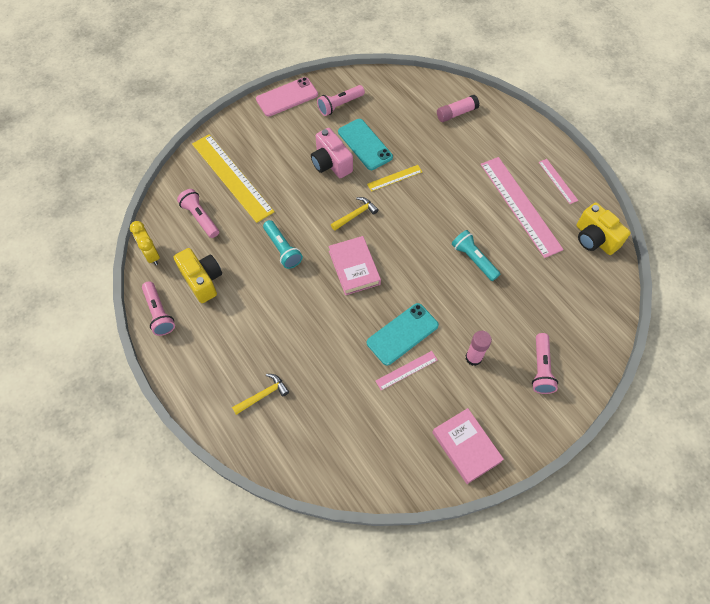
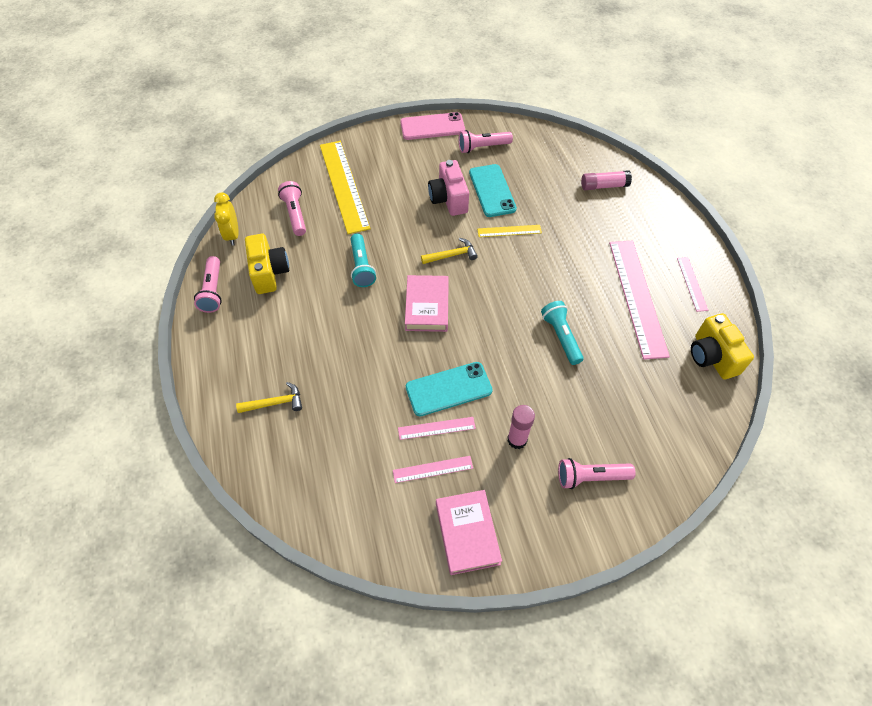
camera: 20 degrees right, 5 degrees down
(418, 405) = (432, 469): none -> pink ruler
(541, 368) = (591, 477): pink flashlight -> pink flashlight turned 60 degrees clockwise

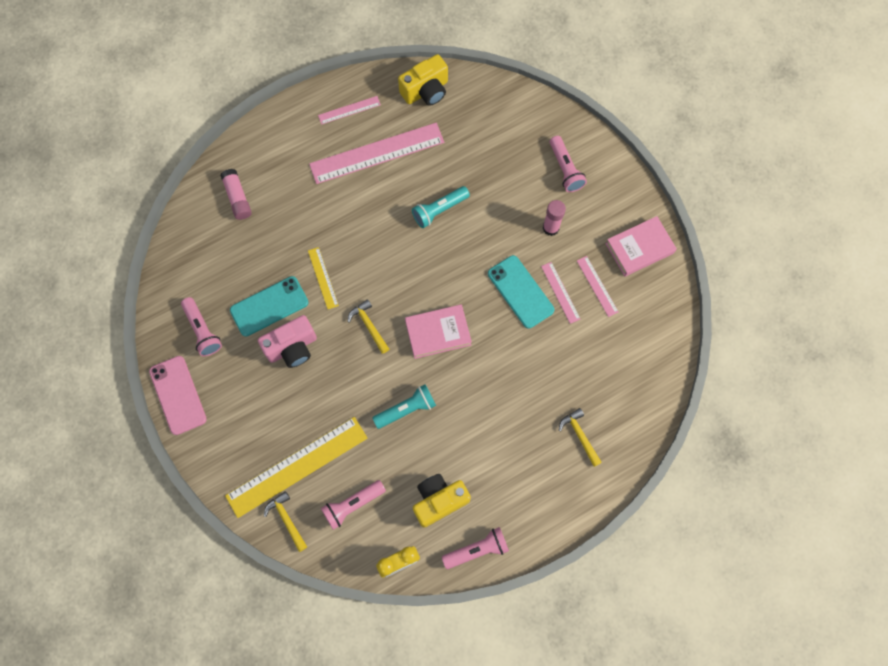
camera: 105 degrees left, 15 degrees up
(304, 173) = (286, 519): none -> yellow hammer

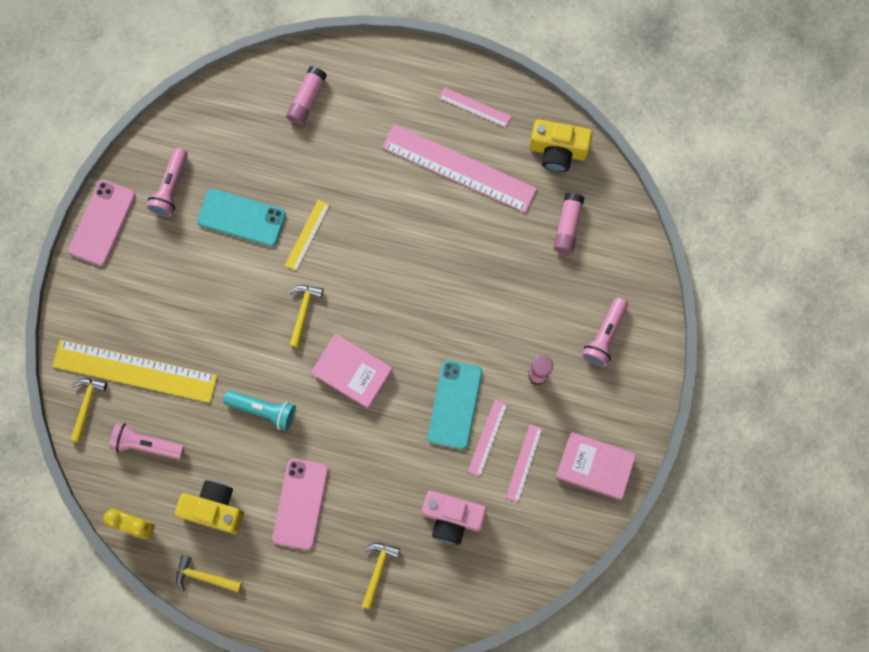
camera: 45 degrees right, 5 degrees up
(292, 347) = (226, 270): pink camera -> pink camera (452, 517)
(439, 210) = (460, 268): turquoise flashlight -> none
(477, 127) = (567, 226): none -> pink glue stick
(477, 550) = (204, 577): pink flashlight -> yellow hammer
(490, 443) = (300, 504): none -> pink phone

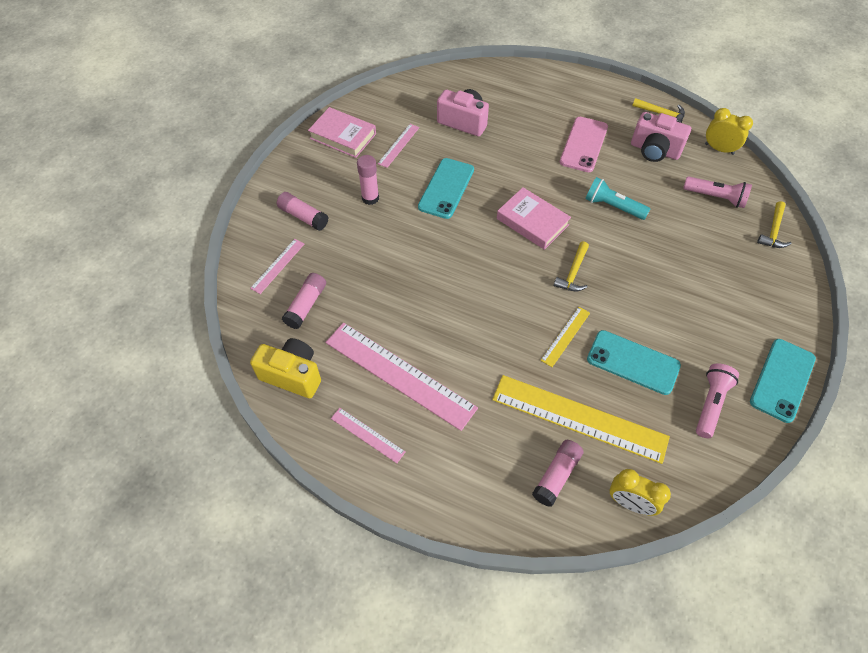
camera: 170 degrees left, 20 degrees down
(102, 223) = (782, 380): pink phone -> turquoise phone
(135, 371) = (732, 250): yellow ruler -> yellow ruler (579, 418)
(214, 509) = (654, 150): yellow camera -> pink camera
(244, 87) = (630, 503): none -> yellow clock
(378, 570) = (526, 101): yellow hammer -> none
(487, 438) = (424, 164): pink ruler -> pink ruler (277, 266)
(604, 336) = (303, 216): pink flashlight -> pink glue stick

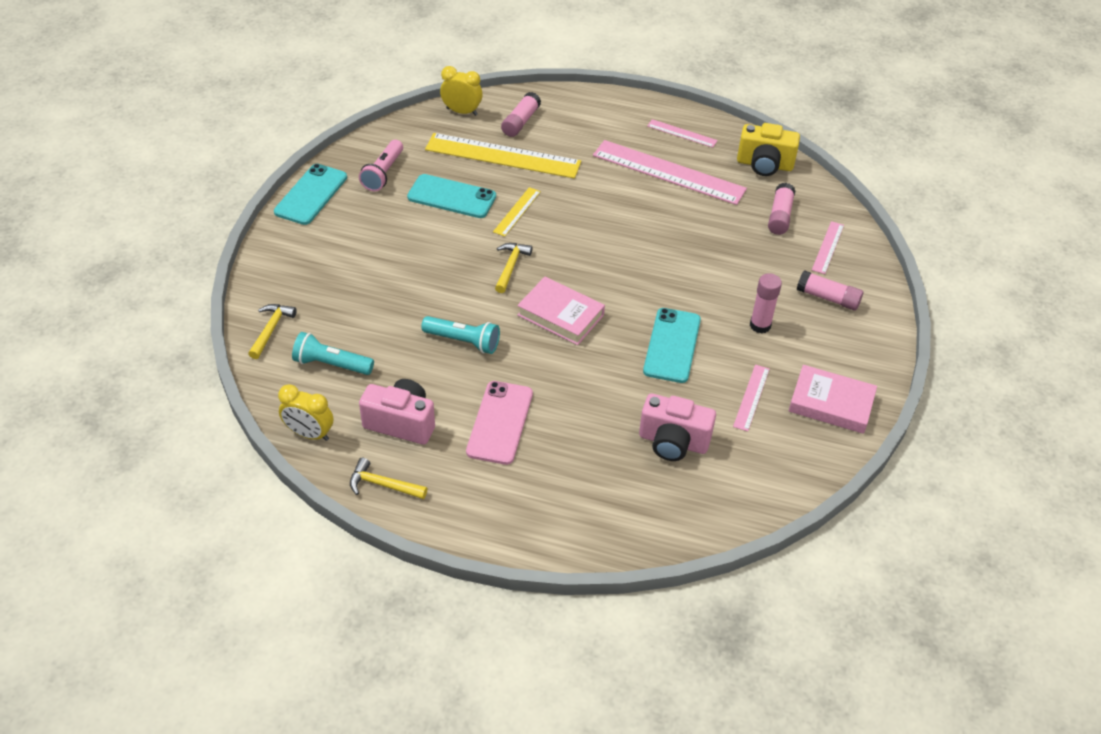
camera: 170 degrees right, 10 degrees down
(715, 197) = (331, 364): pink flashlight -> turquoise flashlight

